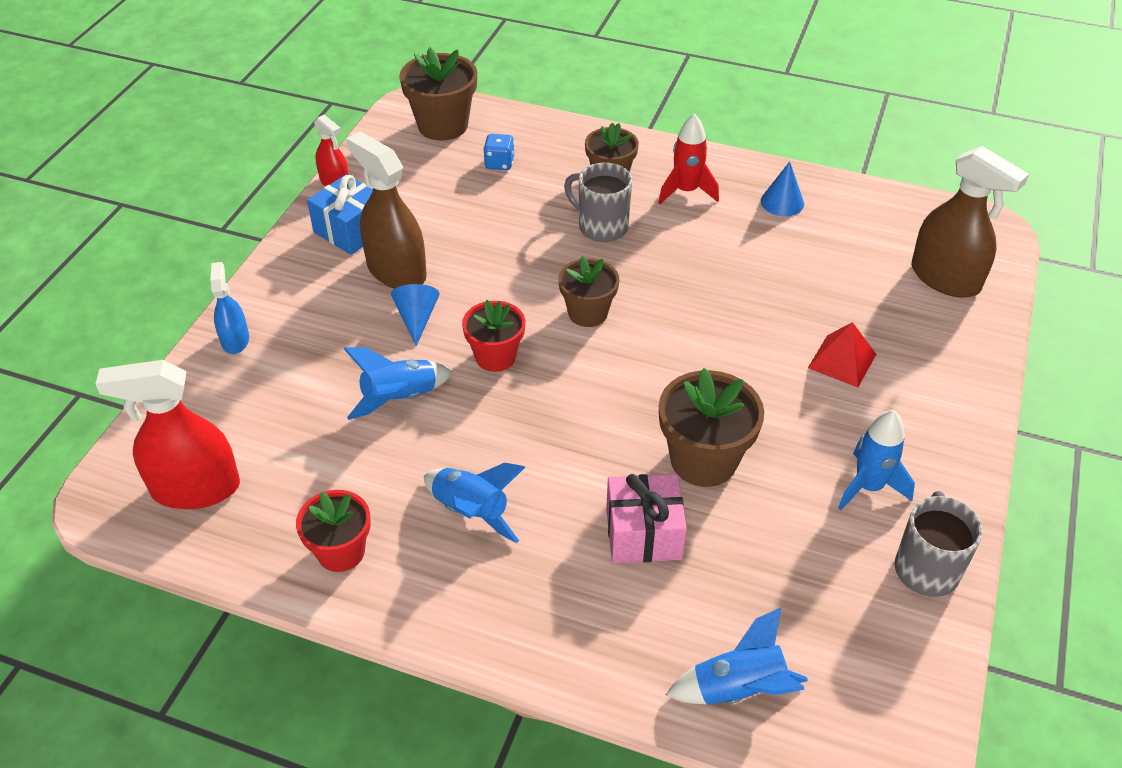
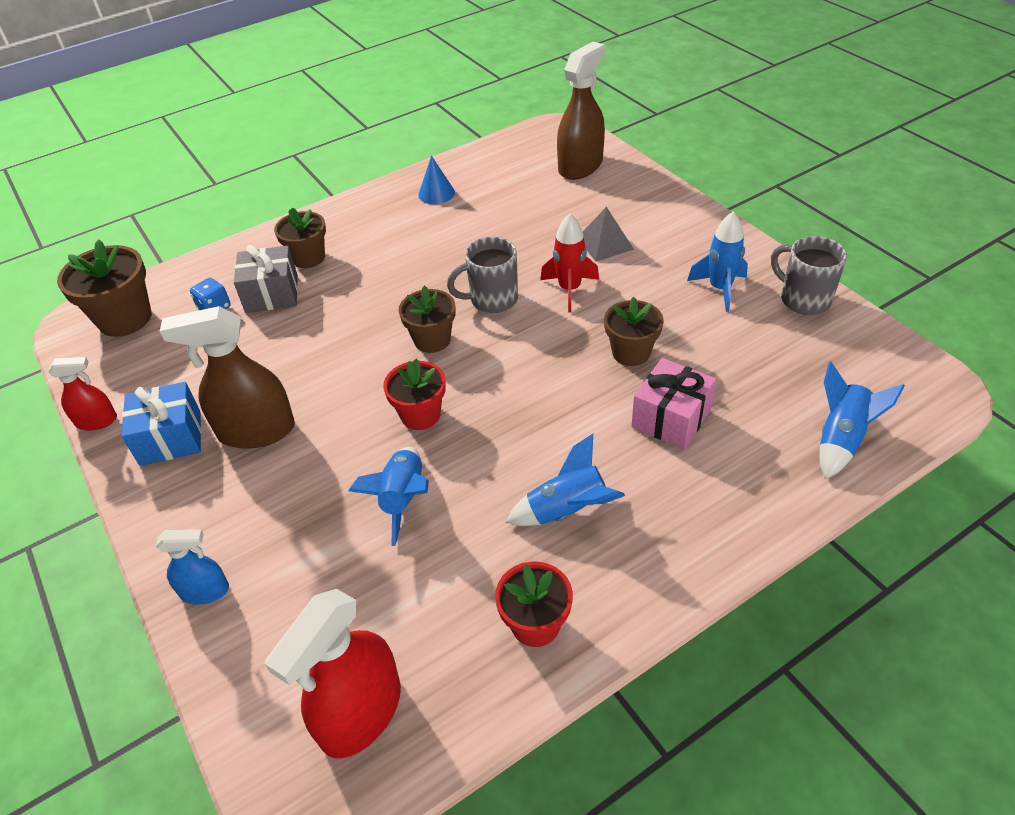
camera: 50 degrees left, 0 degrees up
(235, 340) = (205, 591): blue spray bottle -> blue spray bottle turned 150 degrees clockwise
(416, 318) = (326, 444): blue cone -> none
(546, 184) = (272, 294): none -> grey gift
(601, 227) = (353, 288): grey mug -> grey mug (492, 300)
(686, 191) = (371, 229): red rocket -> red rocket (569, 289)
(703, 460) = (631, 352): brown flower pot -> brown flower pot, size x0.67
(842, 360) = (605, 243): red pyramid -> grey pyramid
(945, 278) = (580, 166): brown spray bottle -> brown spray bottle turned 45 degrees counterclockwise

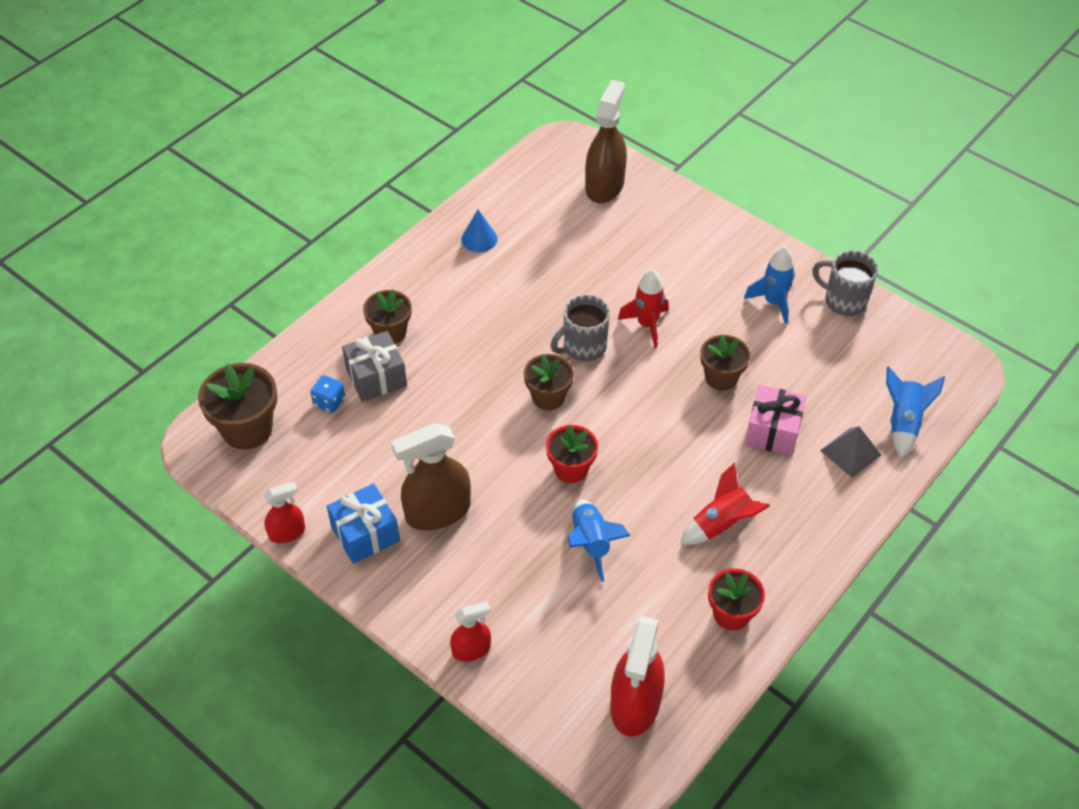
camera: 20 degrees left, 5 degrees up
(205, 591) = (471, 650): blue spray bottle -> red spray bottle
(567, 510) = (721, 524): blue rocket -> red rocket
(605, 243) = (659, 271): grey pyramid -> grey pyramid (850, 452)

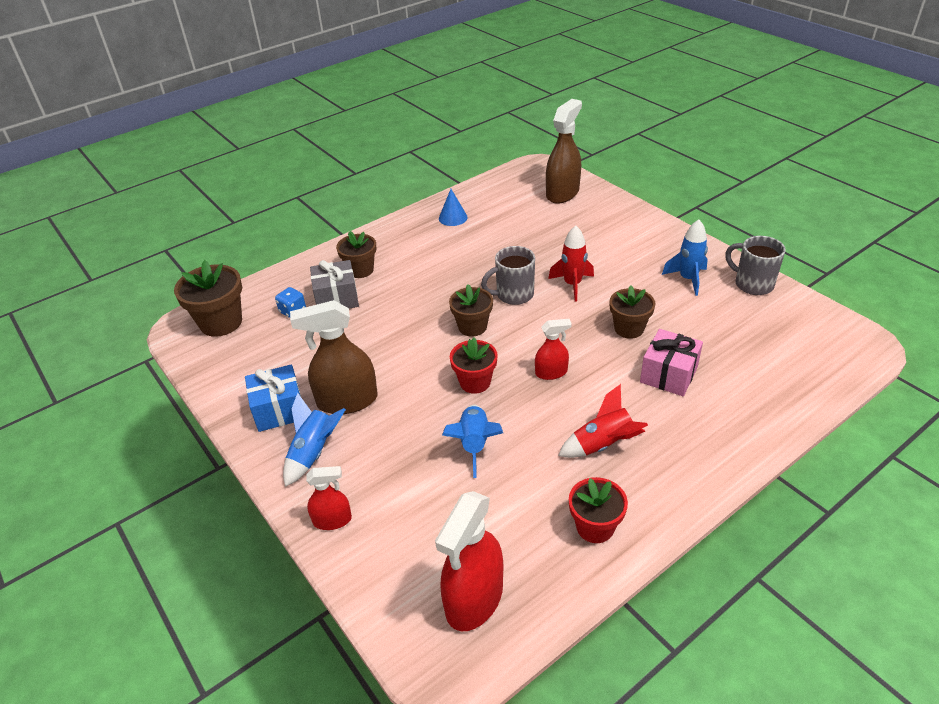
camera: 15 degrees right, 10 degrees down
(287, 532) = (216, 400): red spray bottle -> red spray bottle (551, 372)
(850, 452) = (742, 400): grey pyramid -> none
(903, 423) = (798, 382): blue rocket -> blue rocket (314, 453)

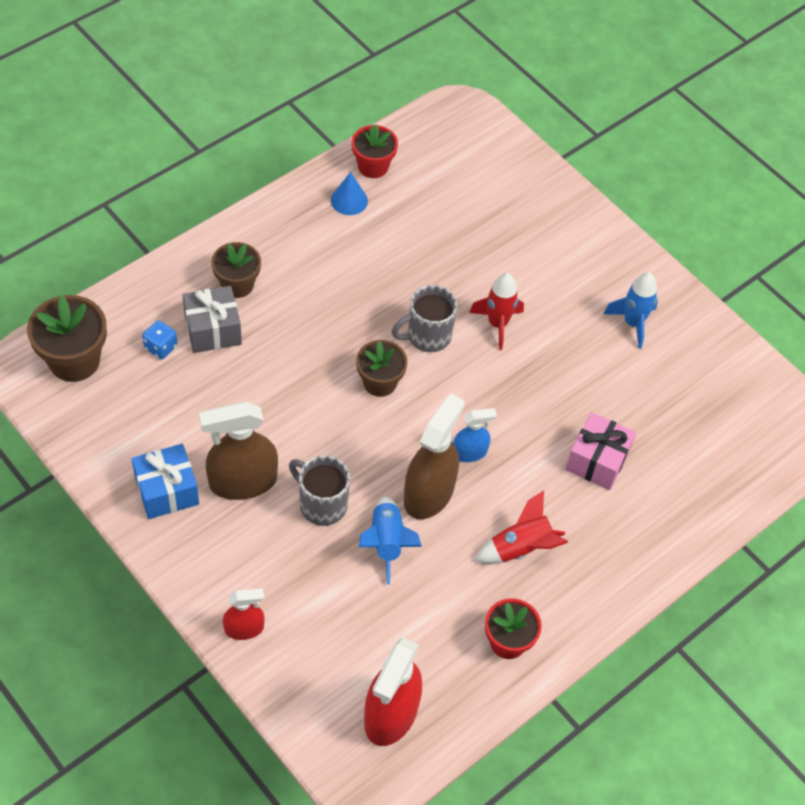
camera: 10 degrees left, 15 degrees up
(314, 453) = (214, 548): blue rocket -> none
(475, 382) = (385, 462): red flower pot -> red flower pot (373, 166)
(551, 372) = (469, 452): red spray bottle -> blue spray bottle
(562, 193) = (490, 165): brown spray bottle -> brown spray bottle (429, 493)
(629, 328) = (559, 394): brown flower pot -> none
(752, 284) = (705, 335): grey mug -> grey mug (321, 504)

